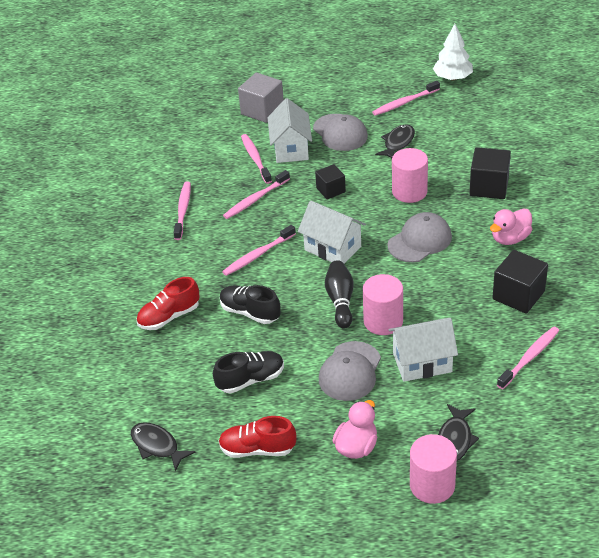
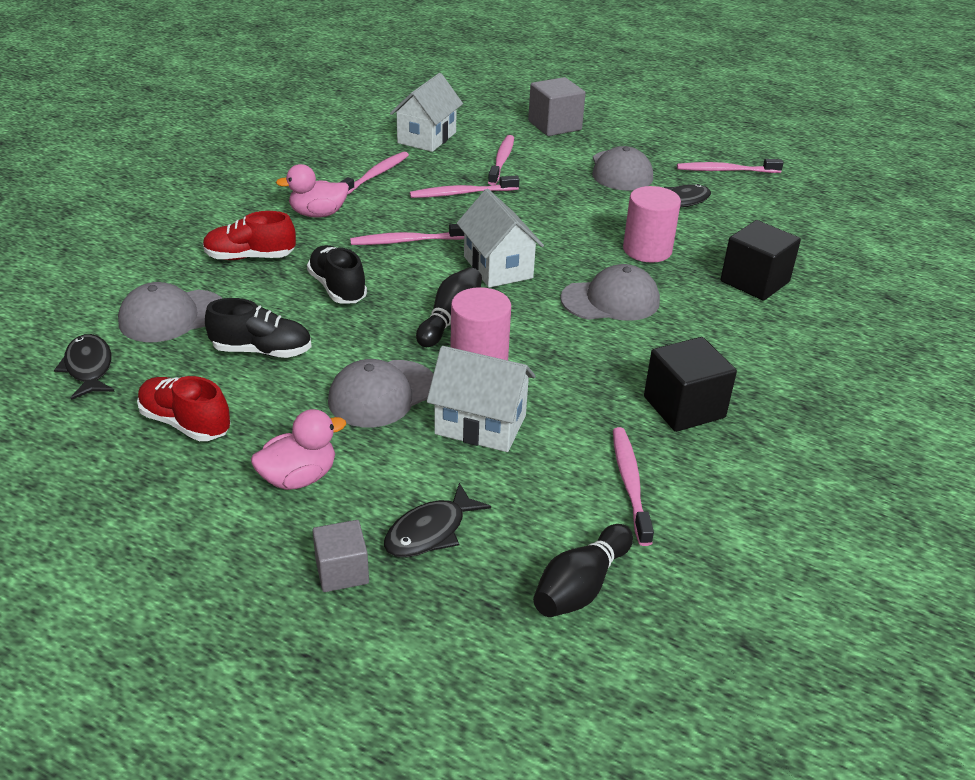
camera: 25 degrees right, 5 degrees down
(168, 385) = (172, 316): none -> grey cap
(291, 149) = (550, 166): white house -> white house (427, 138)
(331, 190) = (554, 215): black cube -> none
(432, 485) = (342, 571): pink cylinder -> grey cube
(452, 78) = (808, 168): white tree -> none
(510, 238) = (732, 343): pink duck -> pink duck (318, 214)
(529, 358) = (630, 484): pink toothbrush -> pink toothbrush turned 75 degrees counterclockwise
(553, 428) = (581, 586): none -> black bowling pin

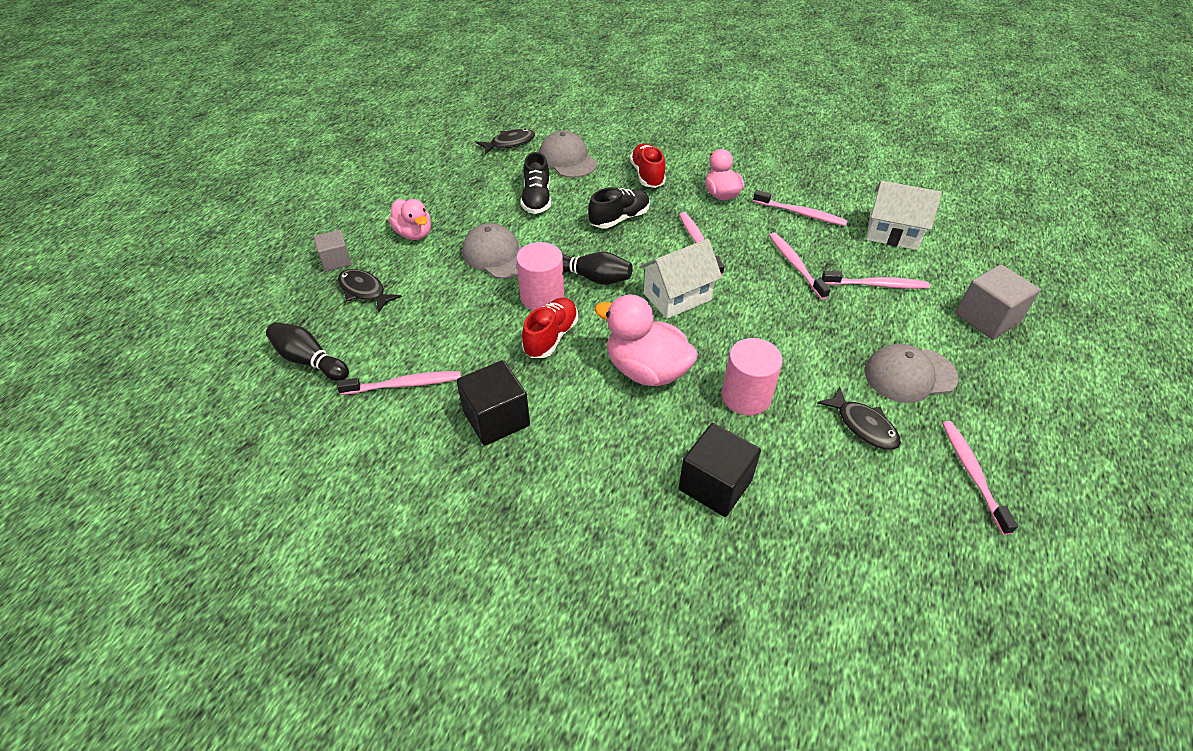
camera: 85 degrees right, 10 degrees up
(185, 423) = (462, 185): red shoe -> red shoe (551, 337)
(480, 425) = (467, 304): white house -> none
(610, 300) = (646, 370): grey cap -> pink duck

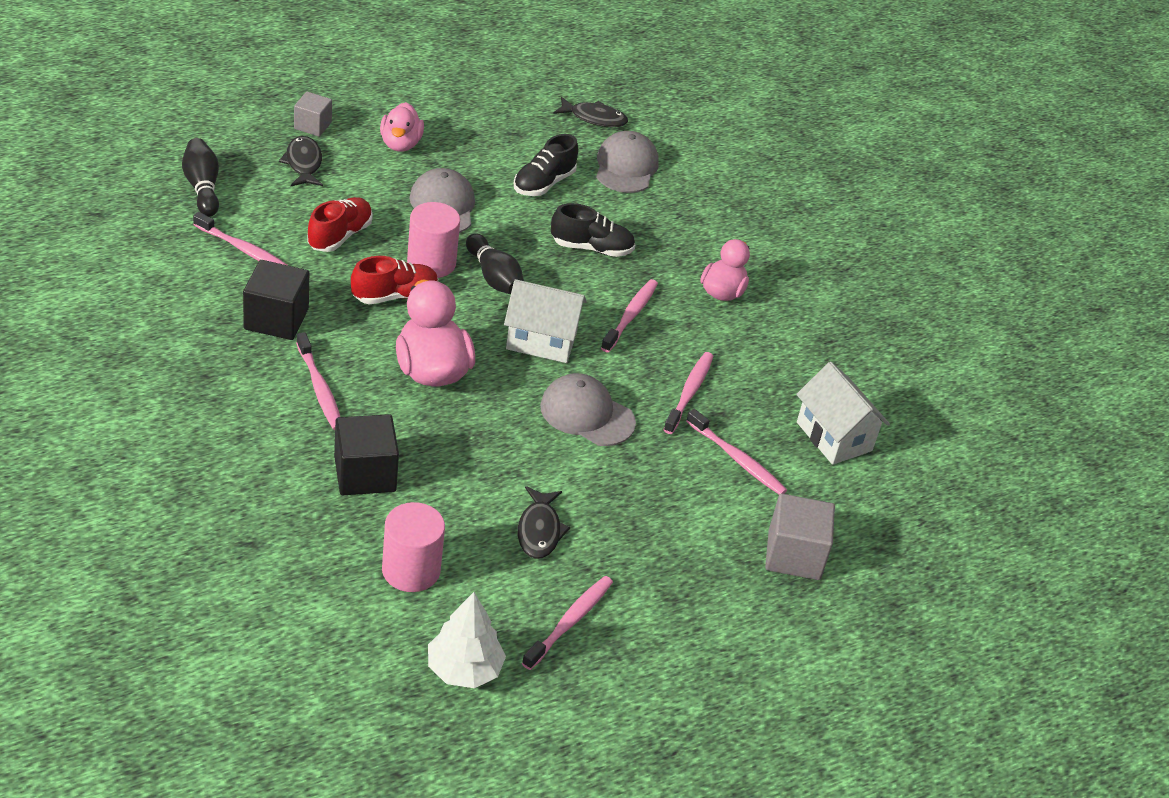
camera: 35 degrees right, 5 degrees down
(647, 175) = (679, 229): red shoe -> red shoe (340, 236)
(746, 396) = (480, 444): pink cylinder -> pink cylinder (411, 570)
(800, 213) = (772, 359): pink toothbrush -> pink toothbrush (319, 388)
(909, 375) = (641, 533): grey cap -> grey cap (587, 414)
(982, 576) = (464, 669): none -> white tree

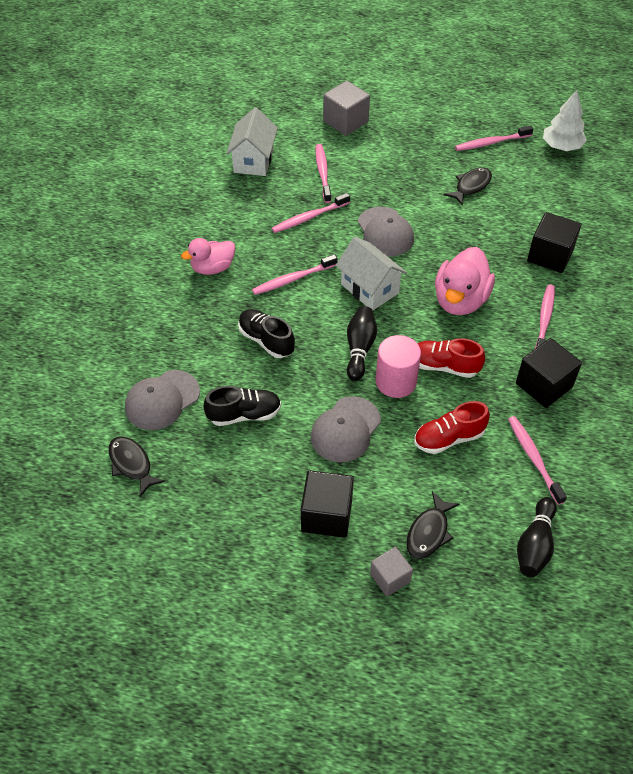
camera: 135 degrees left, 10 degrees up
(400, 144) = (327, 515): pink duck -> black cube
(411, 570) = (558, 197): pink cylinder -> none

